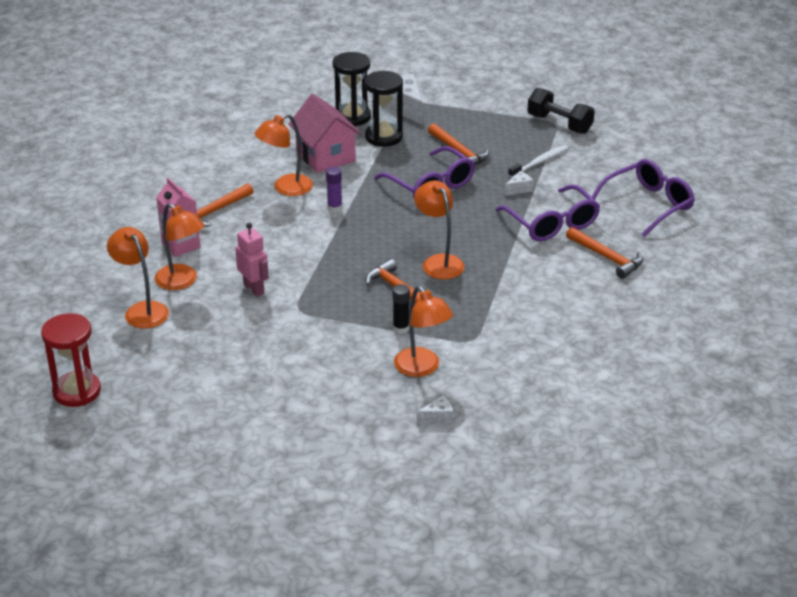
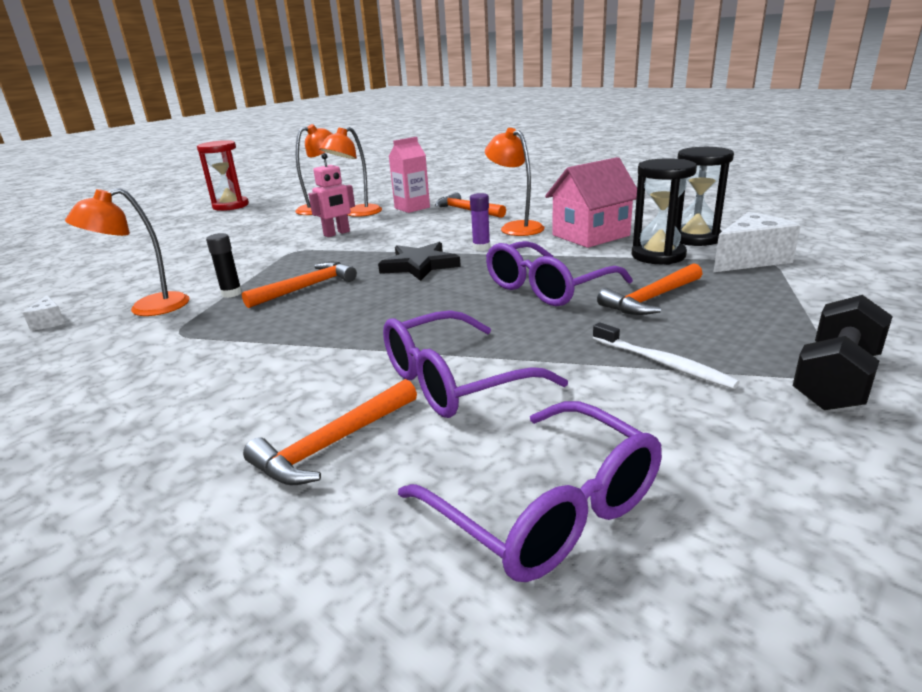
camera: 90 degrees right, 10 degrees down
(366, 237) = (419, 265): none -> black star
(439, 262) = (359, 304): orange lamp -> none
(519, 189) = (560, 348): white cheese -> none

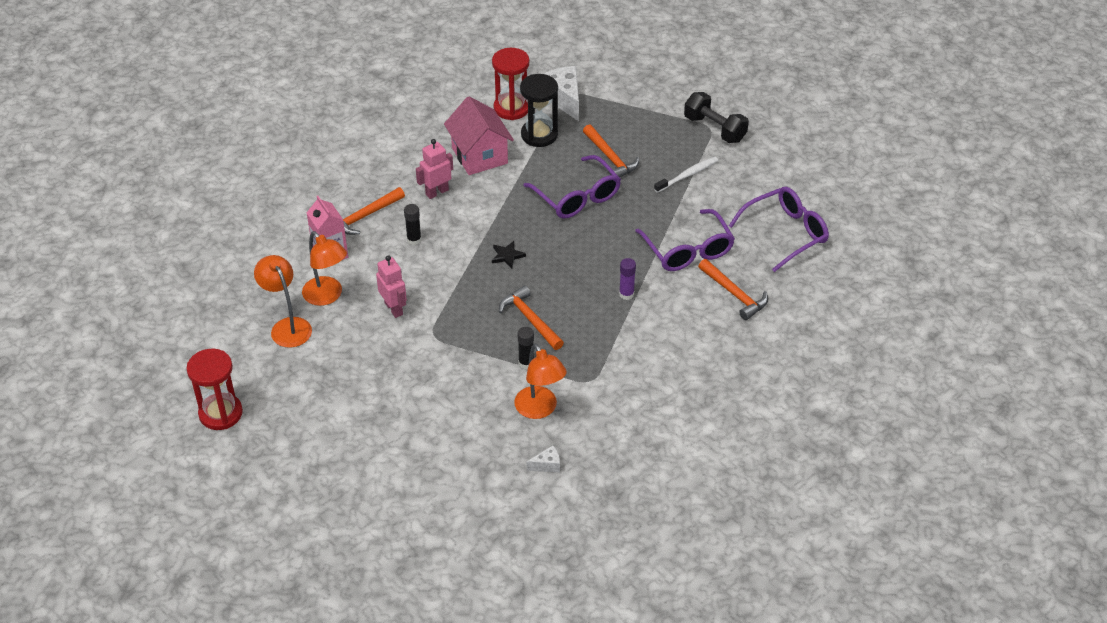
camera: 85 degrees left, 20 degrees up
(419, 265) = (507, 256): black star -> black star, size x0.56
(437, 228) = (414, 240): none -> black glue stick
(481, 248) = (481, 218): purple glue stick -> purple glue stick (626, 294)
(515, 227) = (437, 192): orange lamp -> pink robot
(694, 238) = (511, 108): black hourglass -> red hourglass

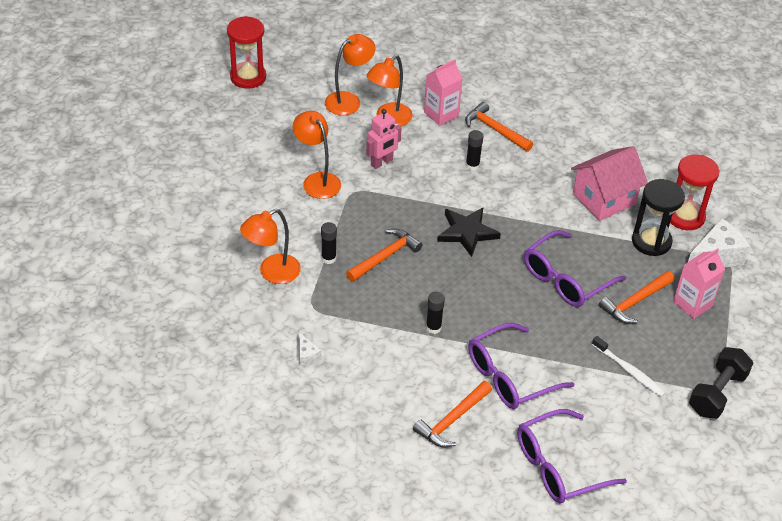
camera: 80 degrees right, 0 degrees up
(410, 363) = (317, 180): none -> orange lamp
(437, 192) = (541, 174): pink robot -> none
(507, 256) = (467, 232): black star -> black star, size x1.79
(547, 465) = (206, 283): white cheese -> white cheese (307, 356)
(616, 124) = (692, 304): none -> pink carton
(626, 294) = (433, 328): purple glue stick -> black glue stick
(785, 233) = (559, 466): purple glasses -> purple glasses turned 105 degrees clockwise

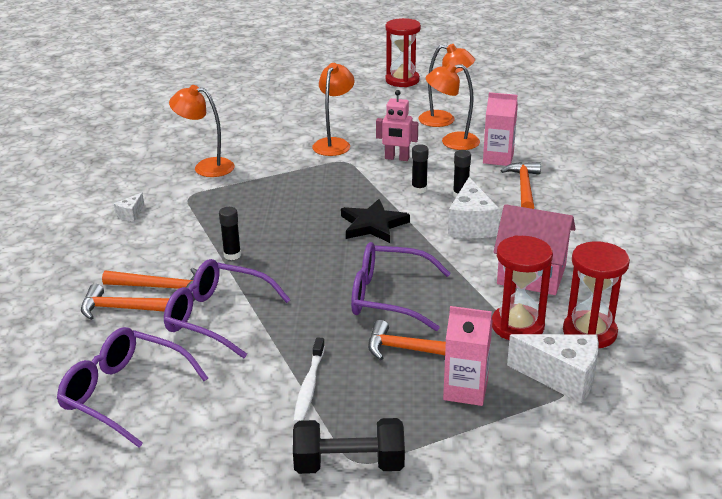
camera: 55 degrees right, 15 degrees down
(328, 258) = (253, 181): black glue stick -> black glue stick (419, 189)
(385, 256) = (289, 202): orange hammer -> orange hammer (161, 288)
(518, 187) = (471, 225): none -> white cheese
(651, 241) = (517, 326): black hourglass -> red hourglass

